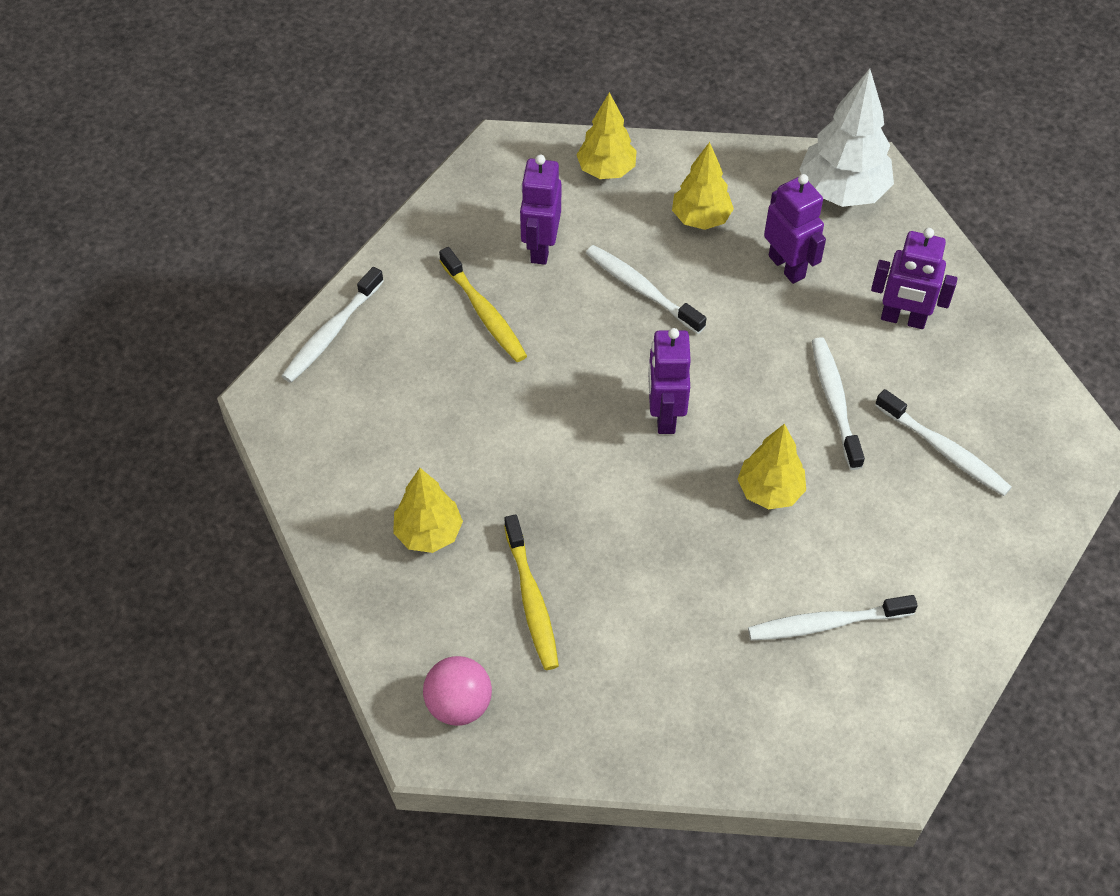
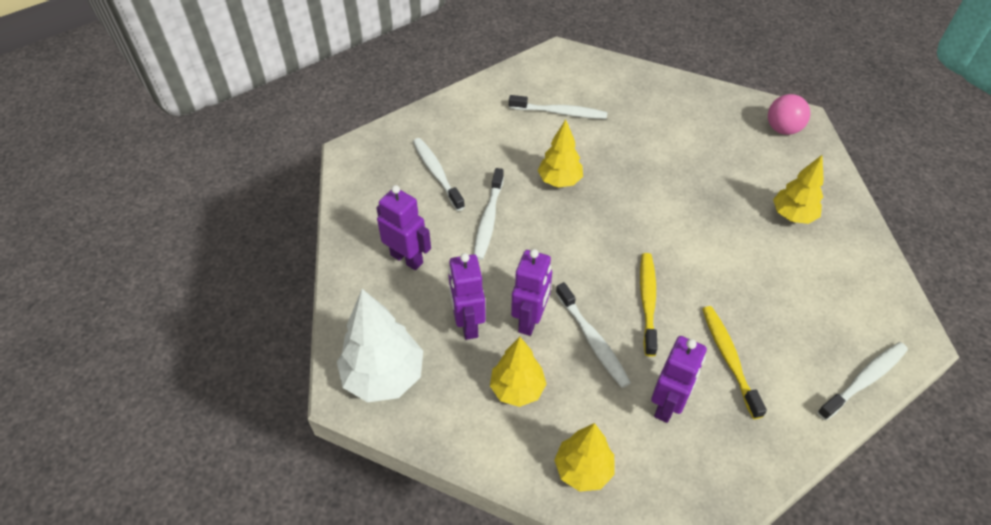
camera: 160 degrees left, 5 degrees down
(531, 600) = (730, 164): yellow toothbrush -> yellow toothbrush (647, 302)
(664, 415) = (610, 243): purple robot -> purple robot (530, 320)

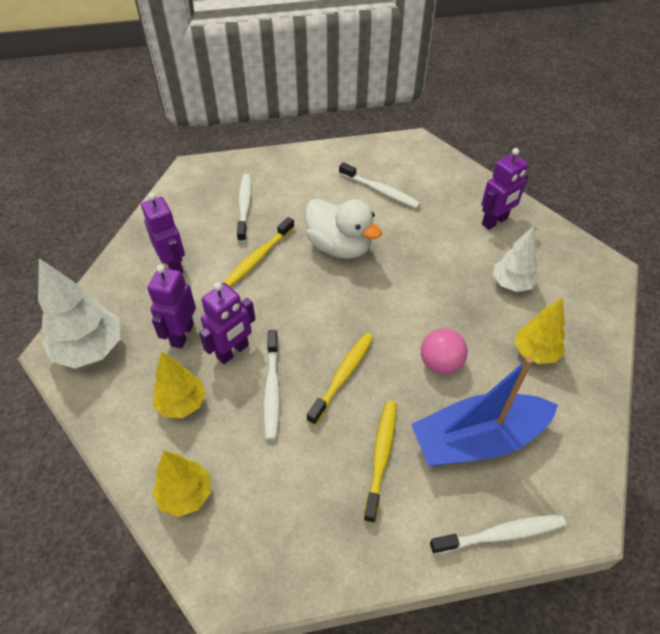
camera: 25 degrees right, 0 degrees up
(488, 219) = (259, 257): white toothbrush -> yellow toothbrush
(559, 181) = (339, 247): yellow tree -> white duck
(667, 405) = (296, 472): purple robot -> purple robot (495, 221)
(734, 161) = (511, 284): none -> white tree
(782, 129) = (580, 271): pink ball -> pink ball (440, 363)
(796, 309) = (477, 439): none -> blue boat

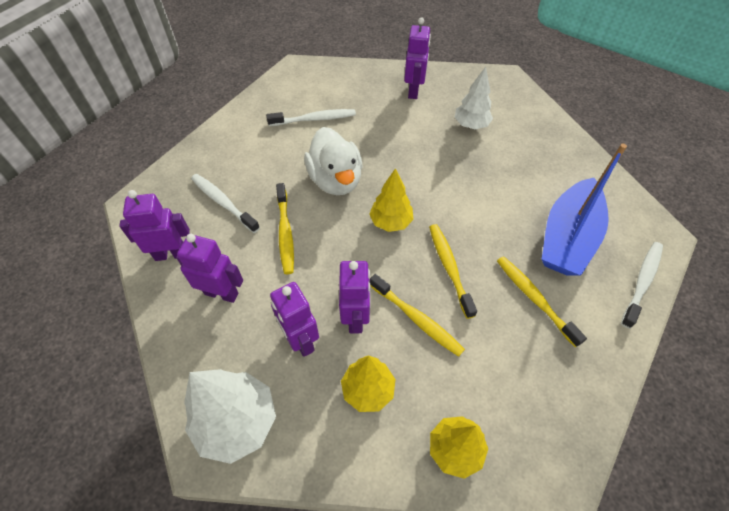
camera: 45 degrees left, 5 degrees up
(175, 217) = (171, 254): none -> purple robot
(272, 389) = (417, 319): white toothbrush -> yellow toothbrush
(339, 247) = (335, 180): white duck -> white duck turned 75 degrees clockwise
(440, 363) = (493, 209): pink ball -> none
(535, 352) = (532, 159): yellow tree -> yellow tree (391, 222)

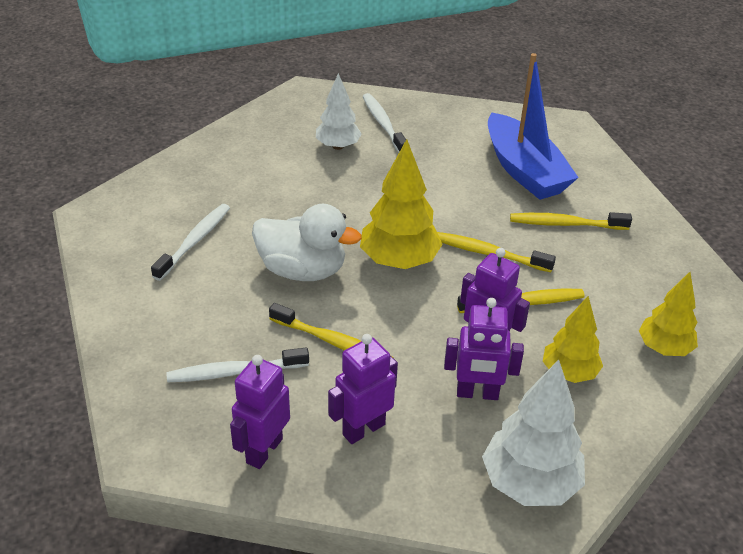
camera: 55 degrees left, 15 degrees down
(391, 222) = (399, 261): yellow tree -> yellow tree, size x1.54
(414, 91) = (245, 154): purple robot -> none
(642, 282) = (601, 161): white toothbrush -> white toothbrush (383, 124)

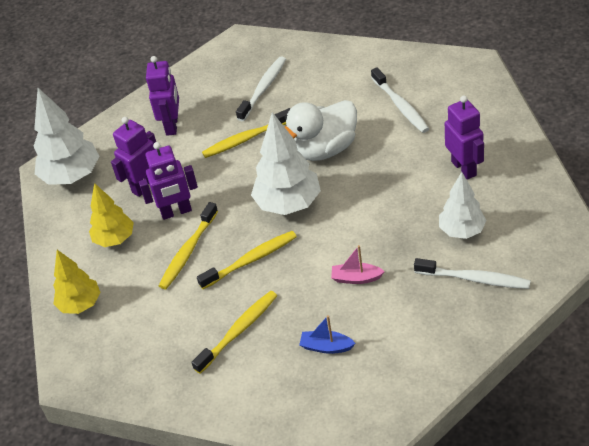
camera: 135 degrees right, 5 degrees up
(264, 450) = (198, 82): purple robot -> purple robot (464, 168)
(399, 261) = (288, 204): yellow tree -> white tree
(443, 182) = (356, 278): none -> pink boat
(524, 170) = (326, 347): blue boat -> blue boat, size x0.40

